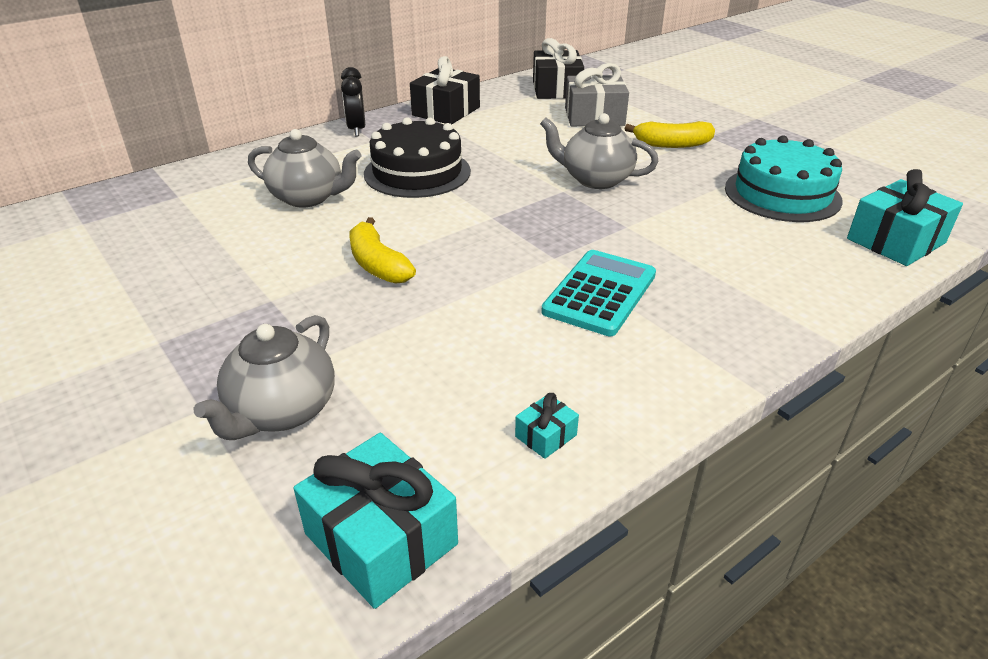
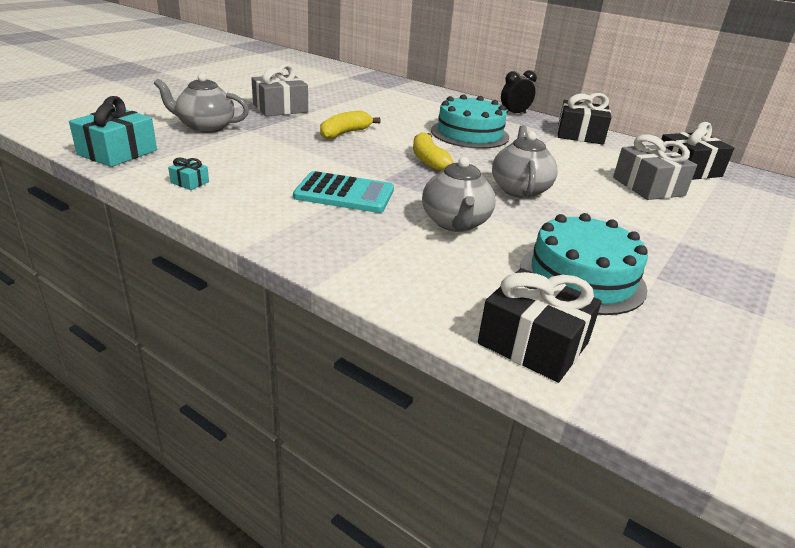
camera: 70 degrees right, 5 degrees down
(220, 314) = (280, 108): none -> grey gift
(308, 197) = (409, 112): grey teapot -> grey teapot (455, 223)
(417, 172) = (469, 134): black cake -> turquoise cake
(672, 144) = (632, 222): yellow banana -> yellow banana (428, 160)
(896, 241) = (533, 343): turquoise gift -> black gift

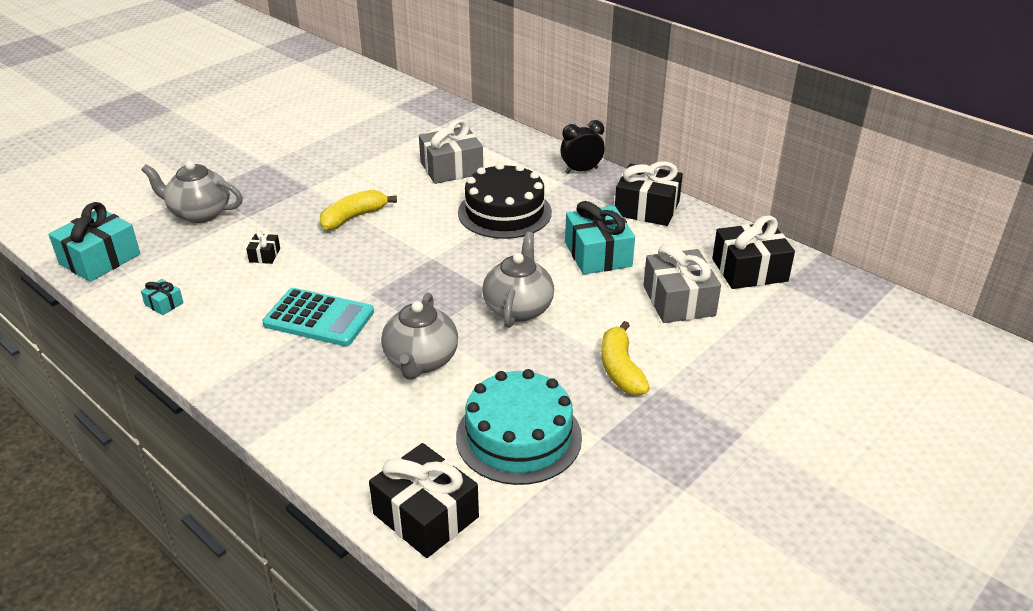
camera: 10 degrees right, 5 degrees up
(275, 153) = (264, 255): none -> black gift
(280, 108) = (292, 174): grey gift -> grey gift (451, 168)
(428, 160) = (433, 261): yellow banana -> yellow banana (620, 369)
(469, 134) = (504, 212): turquoise cake -> black cake
(562, 159) = (598, 254): none -> turquoise gift

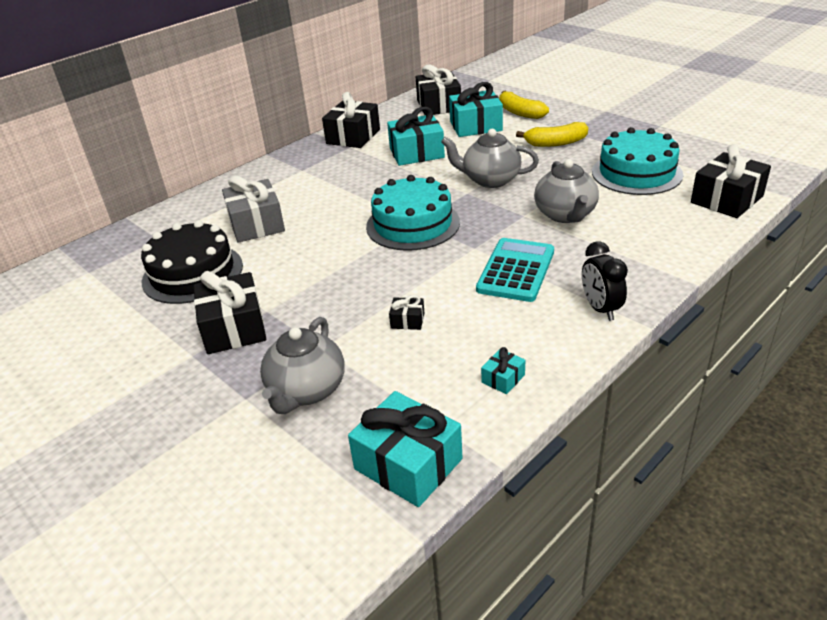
camera: 85 degrees left, 0 degrees up
(291, 175) = (234, 328): none -> black gift
(354, 217) = (340, 272): yellow banana -> yellow banana (519, 112)
(421, 361) = (565, 215): grey teapot -> grey teapot turned 75 degrees clockwise
(428, 255) = (413, 224): none -> turquoise cake
(504, 212) = (346, 193): black cake -> black cake (192, 273)
(581, 170) = (284, 162): black clock -> black clock (600, 309)
(679, 301) = (475, 126): grey gift -> turquoise gift

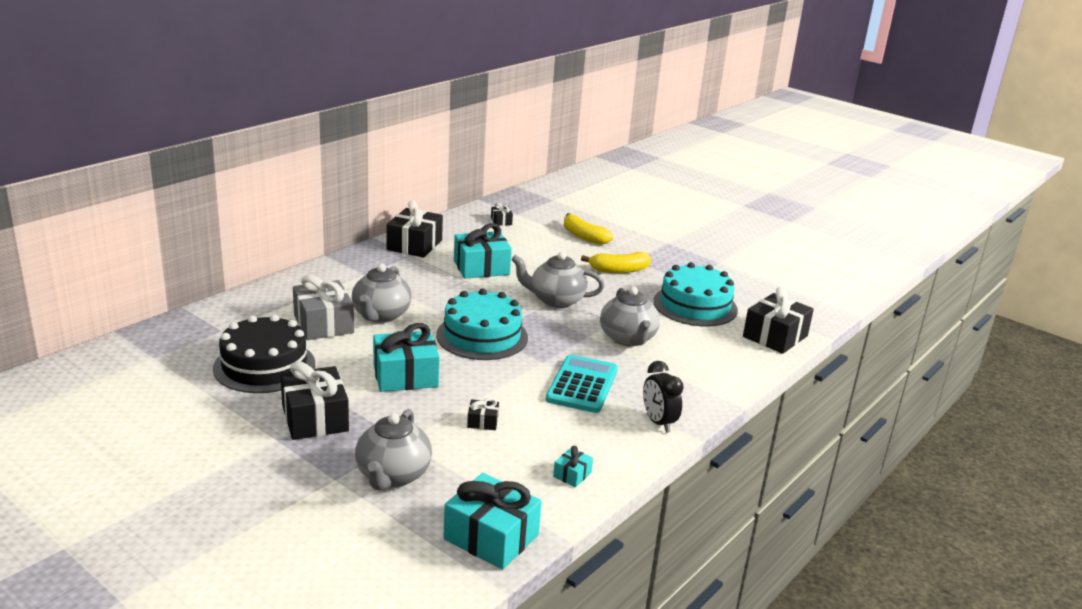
camera: 10 degrees left, 10 degrees down
(313, 211) = (381, 315): none -> grey teapot
(438, 105) = (501, 221): black gift -> black gift, size x0.46
(475, 126) = (540, 246): turquoise gift -> turquoise gift (405, 376)

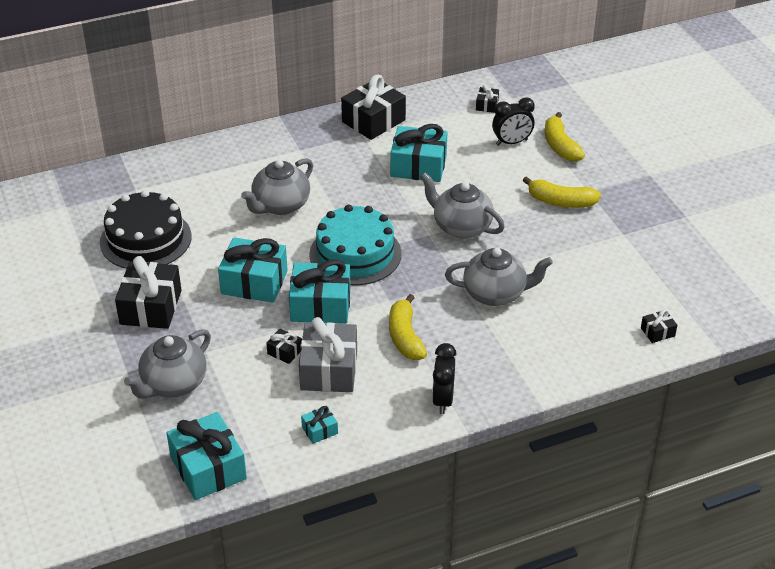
camera: 30 degrees right, 15 degrees up
(323, 324) = (224, 203): grey gift -> grey gift (329, 370)
(484, 379) = (320, 305): none -> turquoise gift
(543, 240) = (511, 142): none -> black clock
(582, 385) = (405, 337): turquoise calculator -> yellow banana
(628, 339) = (495, 294): grey teapot -> grey teapot turned 105 degrees counterclockwise
(695, 305) = (604, 269): turquoise cake -> none
(775, 336) = (657, 332): black gift -> black gift, size x0.46

